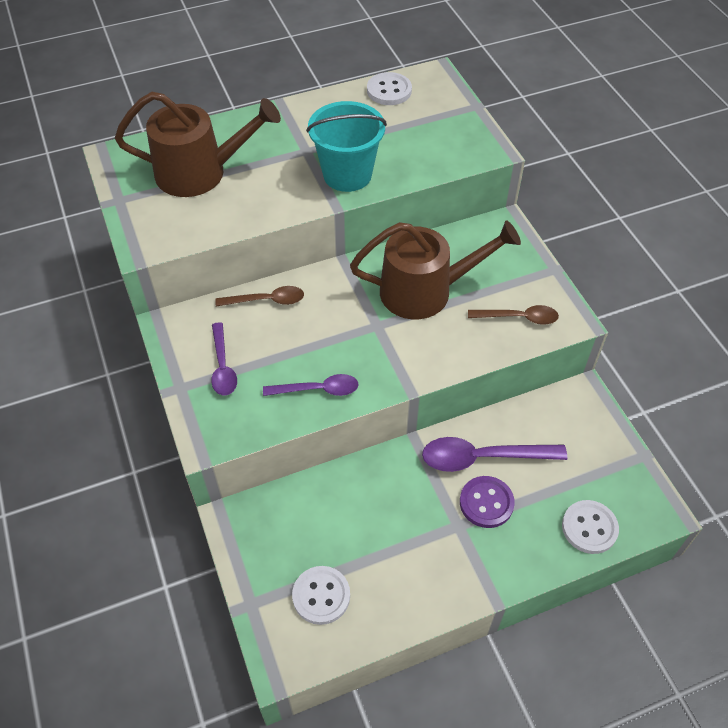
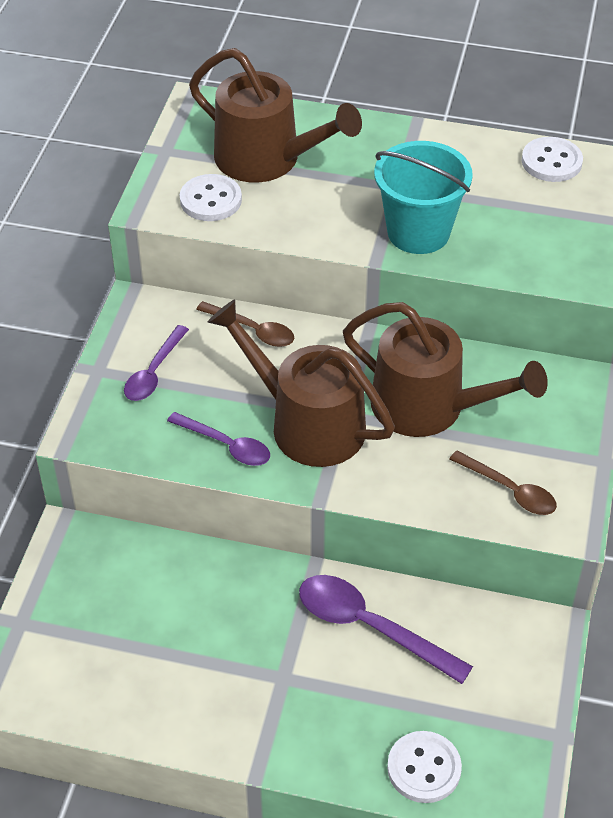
camera: 35 degrees right, 5 degrees down
(321, 596) = (90, 657): white button -> white button (210, 200)
(359, 344) = (307, 423): none -> brown watering can
(486, 503) = (333, 674): purple button -> none

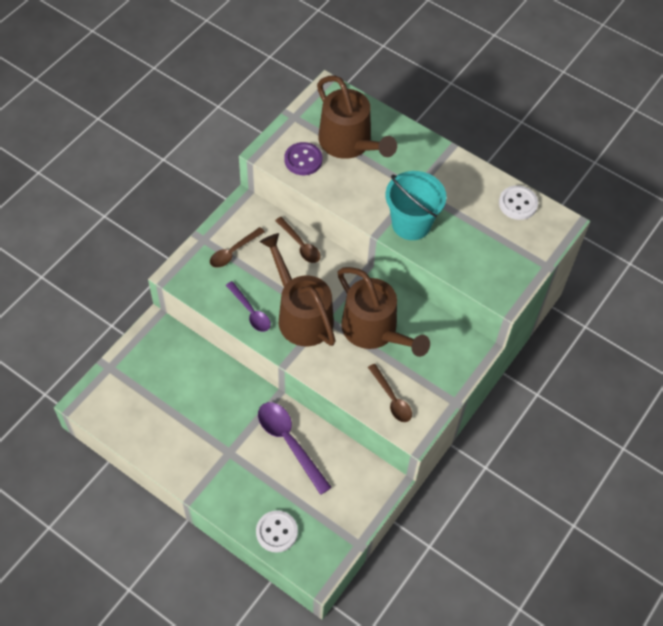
camera: 20 degrees right, 10 degrees up
(154, 372) = (233, 252): purple spoon -> brown spoon
(210, 200) = (303, 160): white button -> purple button

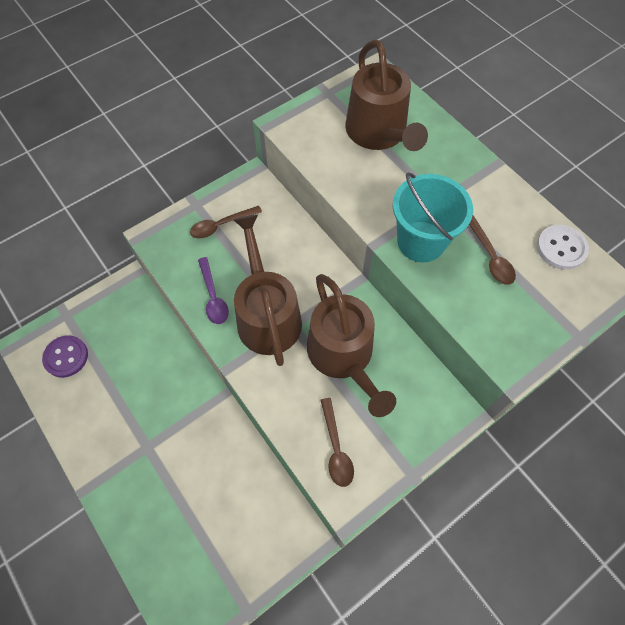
camera: 20 degrees right, 5 degrees up
(276, 532) = (160, 563): white button -> none
(289, 442) = (215, 455): purple spoon -> none
(300, 245) = (295, 235): brown spoon -> brown spoon (490, 257)
(303, 160) = (320, 140): purple button -> purple button (66, 357)

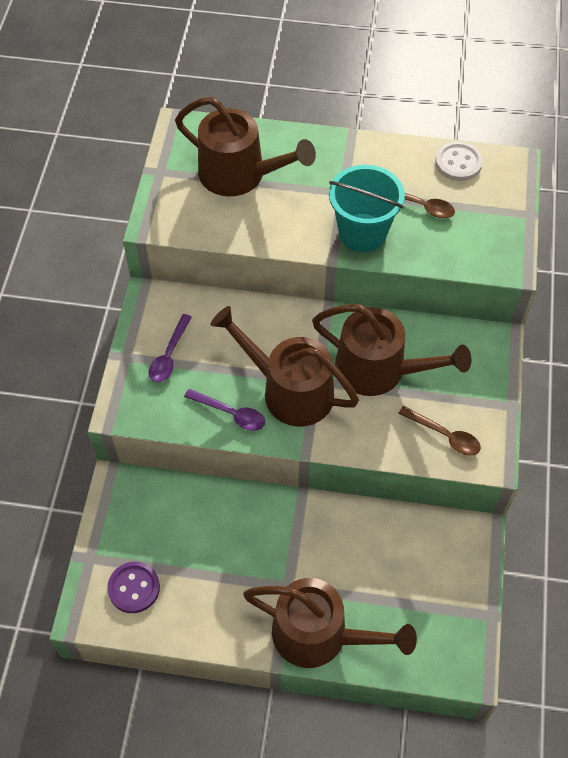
camera: 45 degrees left, 5 degrees down
(128, 499) = (319, 635): none -> brown watering can
(221, 225) = (169, 355): brown spoon -> purple spoon

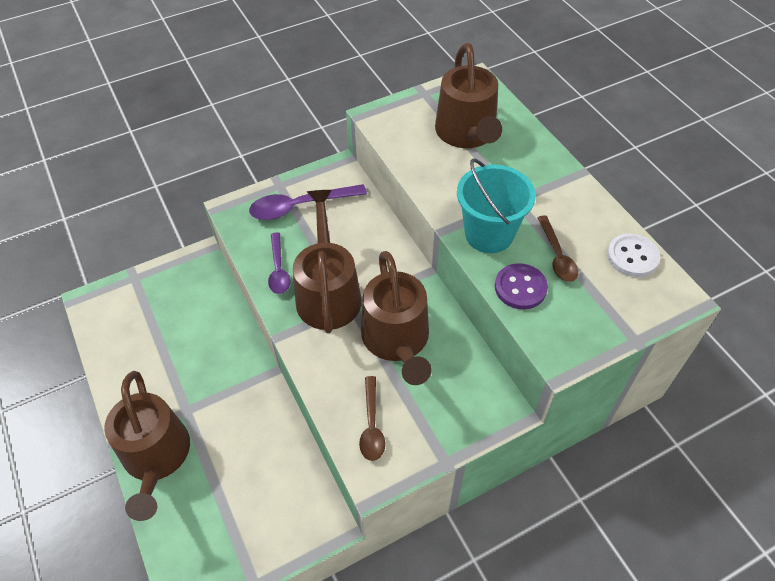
camera: 55 degrees right, 5 degrees down
(134, 588) = (126, 316): purple button -> purple button (520, 288)
(169, 355) = (300, 206): purple spoon -> purple spoon, size x1.57

